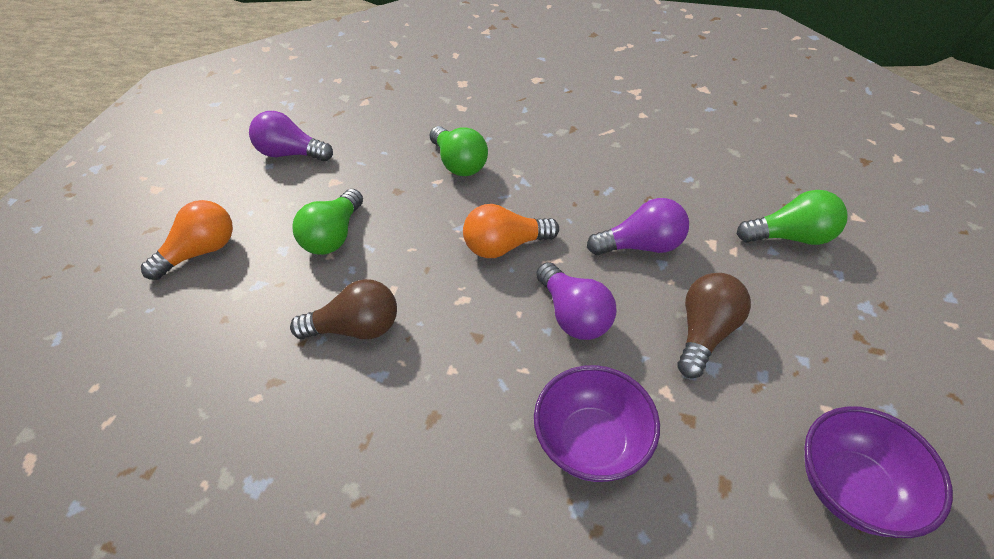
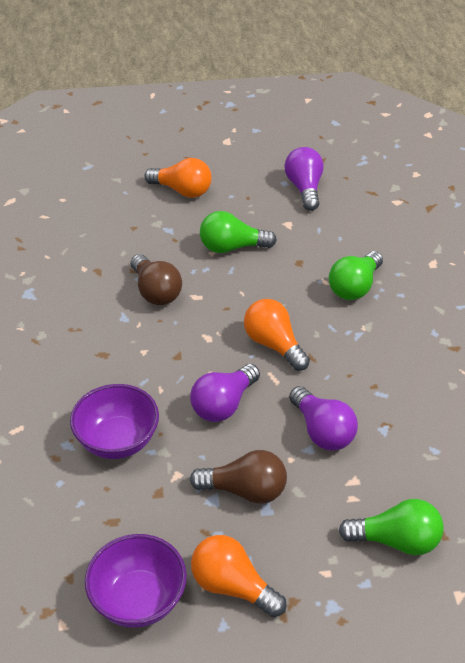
camera: 65 degrees right, 5 degrees down
(791, 237) = (396, 540): green light bulb -> green light bulb turned 60 degrees counterclockwise
(837, 384) = (232, 586): none -> orange light bulb

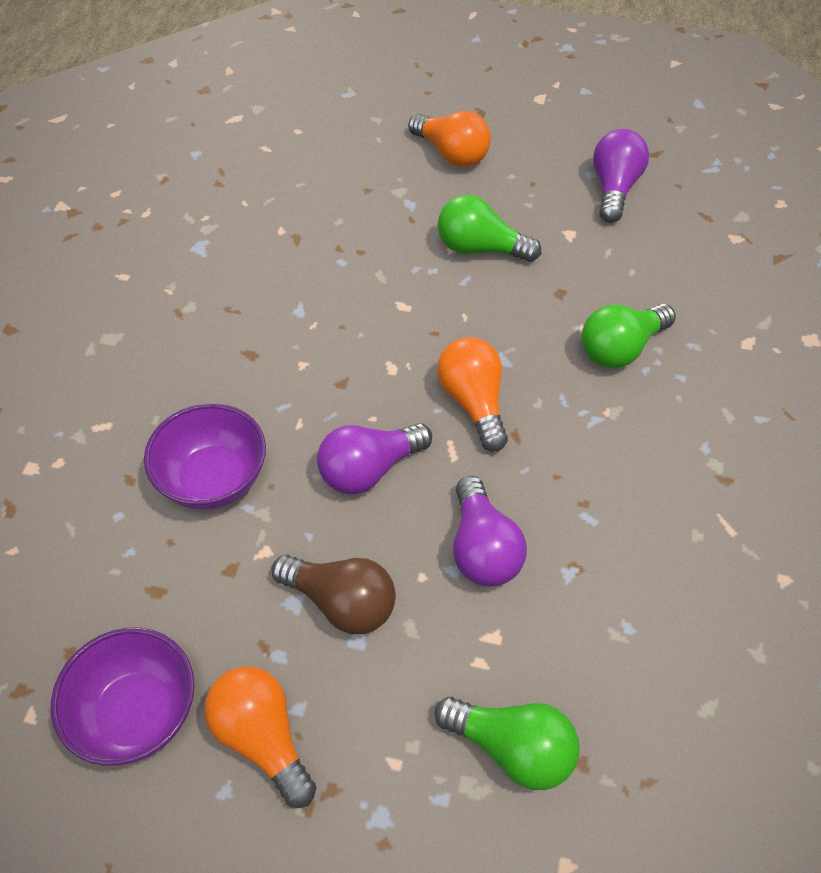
camera: 20 degrees right, 10 degrees up
(155, 292) = (354, 285): brown light bulb -> none

